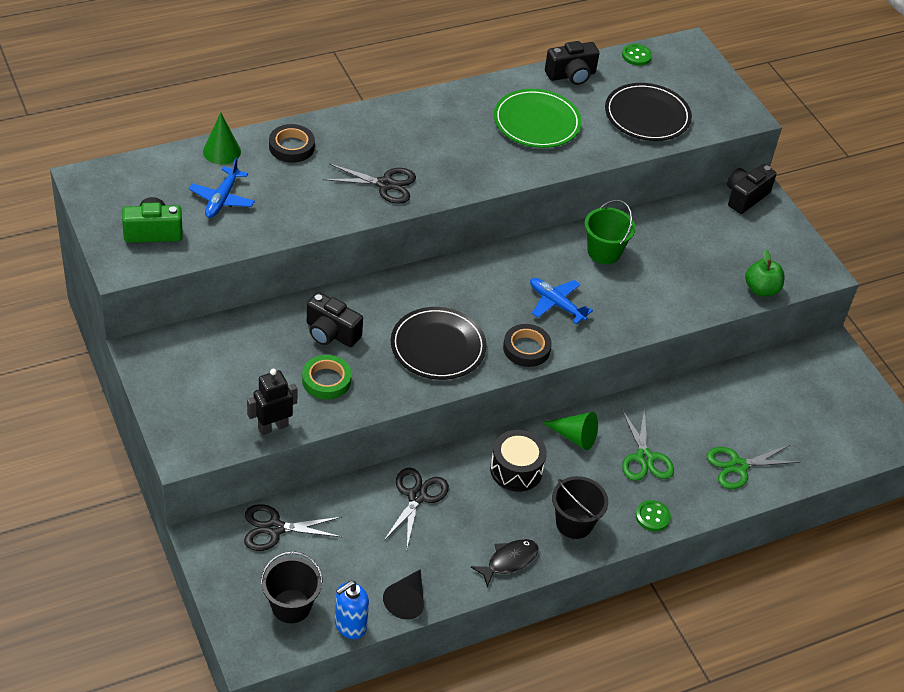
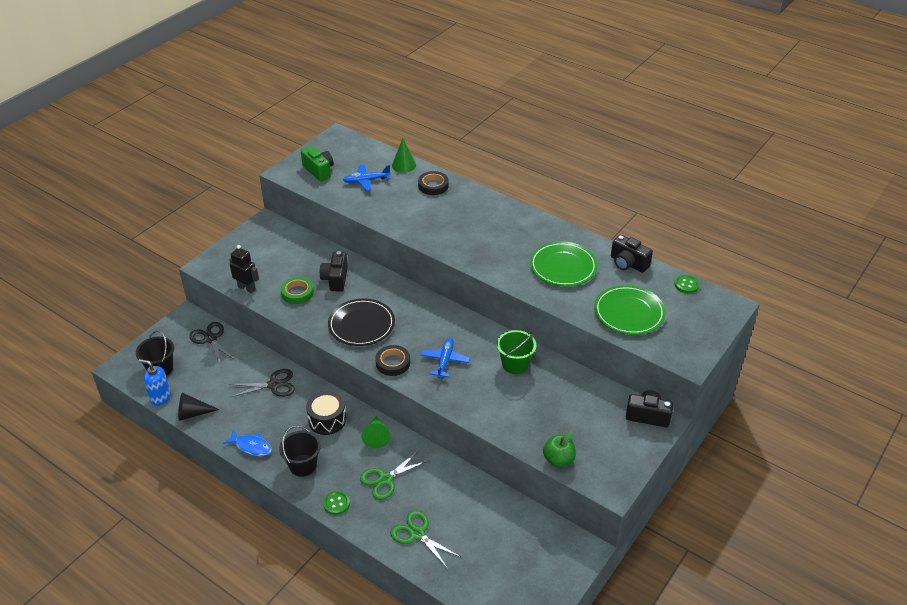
camera: 65 degrees right, 5 degrees down
(385, 184) = (438, 230): black scissors -> none
(509, 561) = (251, 446): black fish -> blue fish
(647, 115) = (629, 312): black plate -> green plate

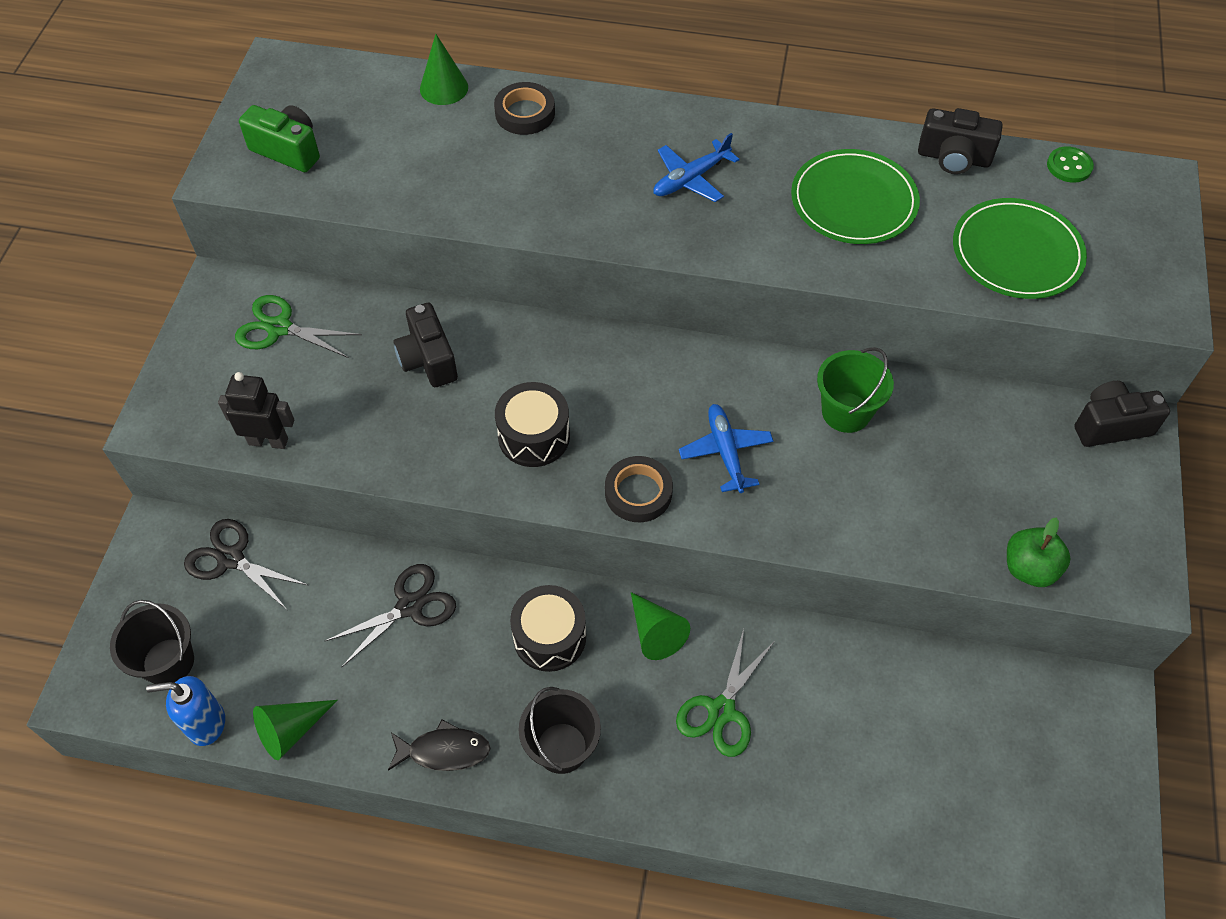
camera: 25 degrees left, 15 degrees up
(193, 413) = (291, 730): black cone -> green cone
(251, 446) = (444, 751): blue fish -> black fish
(297, 293) = (373, 414): green tape -> none
(336, 503) = (667, 797): green button -> none
(361, 324) = (534, 436): black plate -> black drum
(366, 181) = (394, 143): blue plane -> blue plane (691, 179)
(417, 534) = (838, 793): green scissors -> green scissors (279, 328)

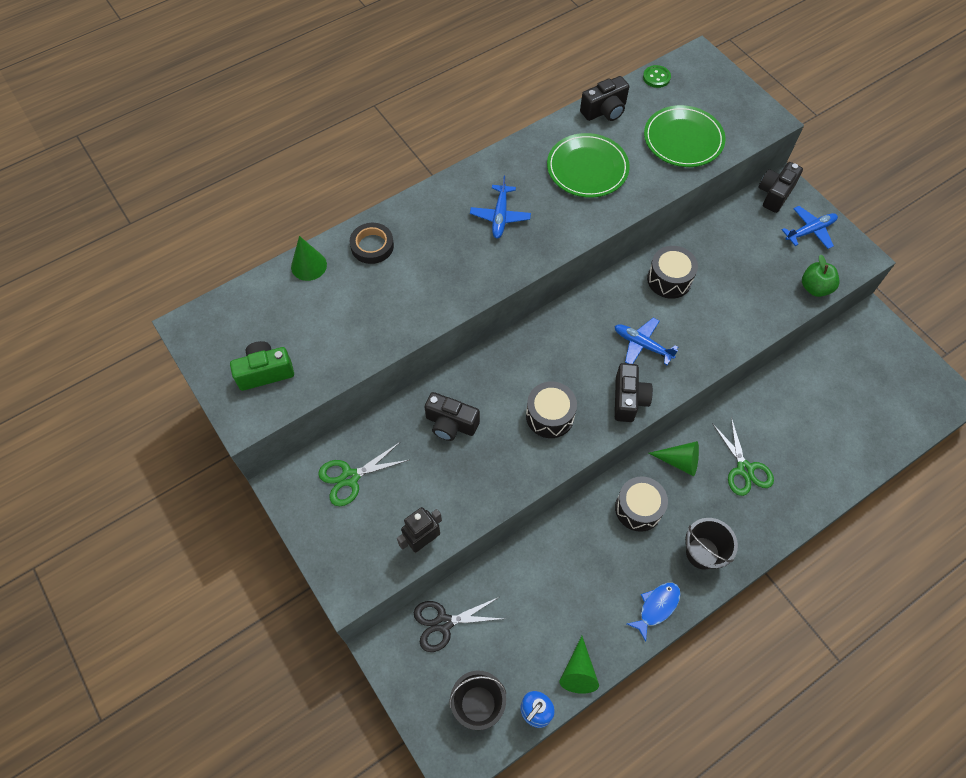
camera: 45 degrees left, 5 degrees up
(410, 606) = (560, 557): black scissors -> none
(444, 751) = (656, 607): black fish -> blue fish
(638, 492) = (628, 399): black tape -> black camera
(846, 412) = (669, 279): green bucket -> black drum
(1107, 502) = (810, 231): none -> blue plane

